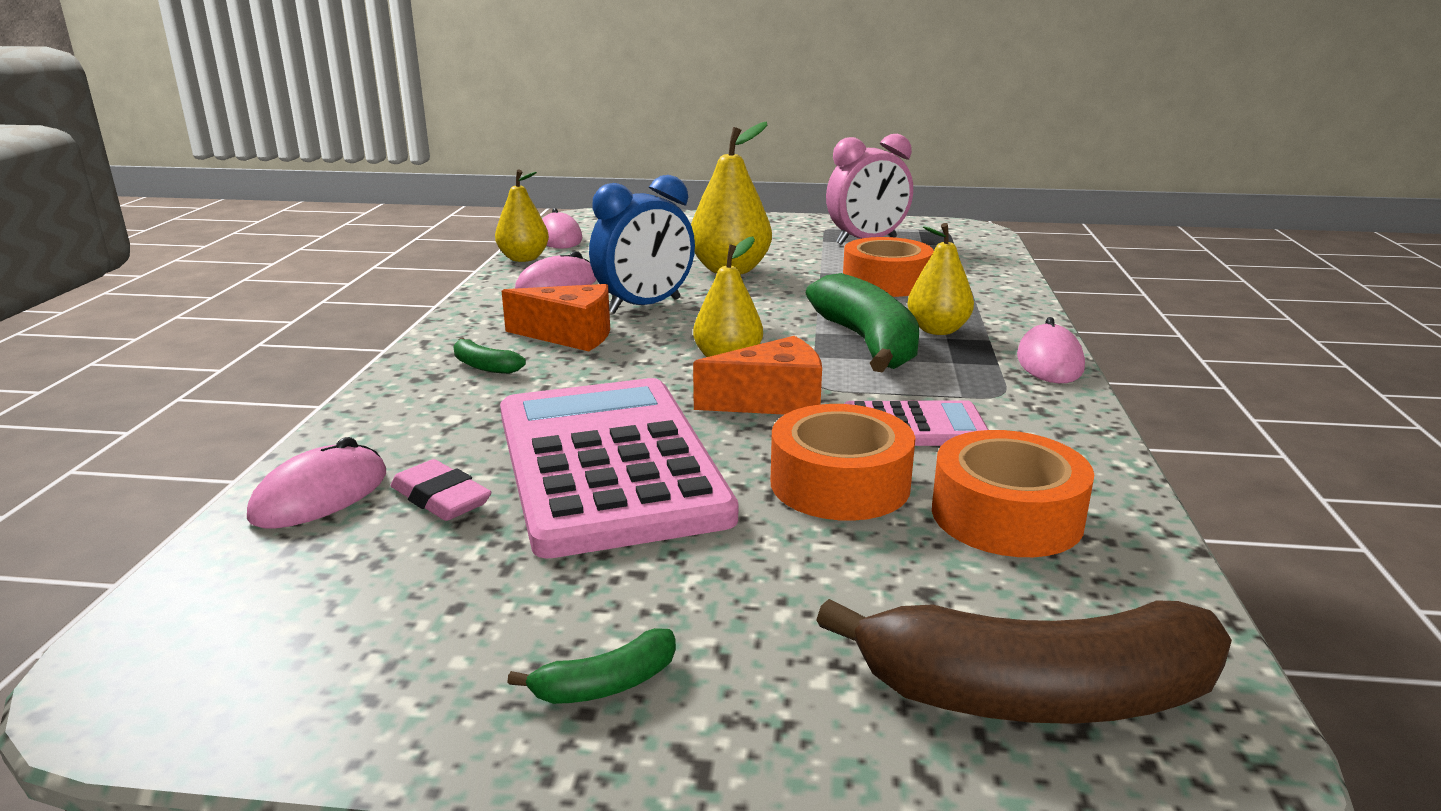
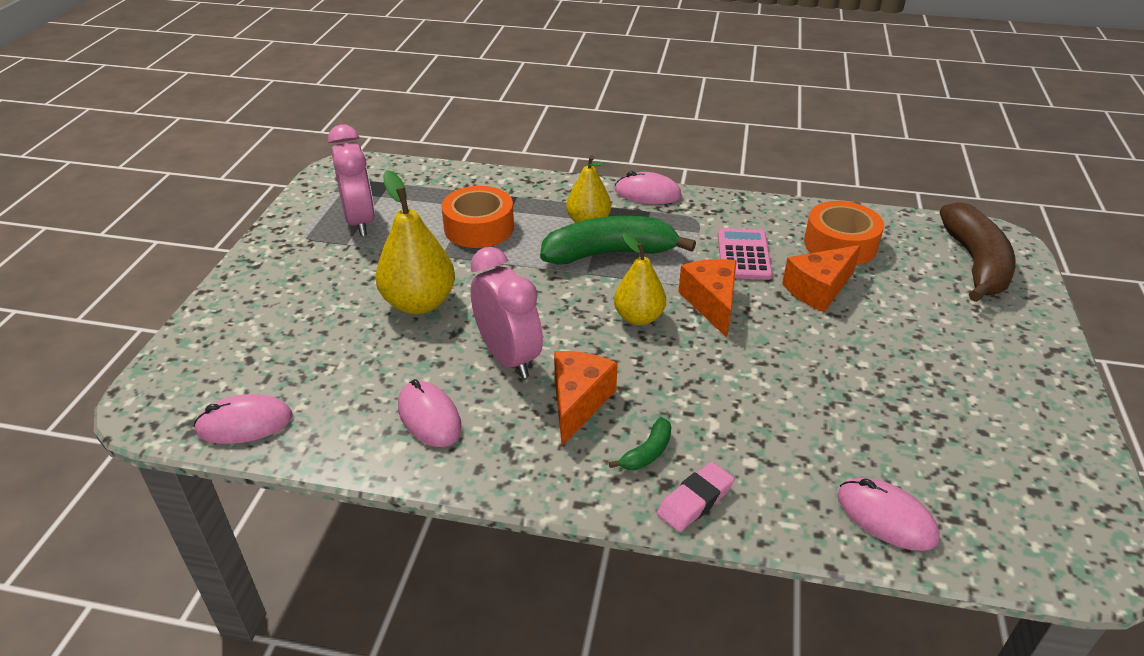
camera: 85 degrees left, 15 degrees up
(441, 499) = (874, 452): pink eraser -> pink eraser (695, 501)
(523, 259) = (320, 450): yellow pear -> none
(606, 684) = (1020, 375): green banana -> none
(608, 464) = (812, 377): pink calculator -> none
(645, 306) = (508, 357): blue clock -> pink clock
(840, 483) = (818, 289): orange tape -> orange cheese

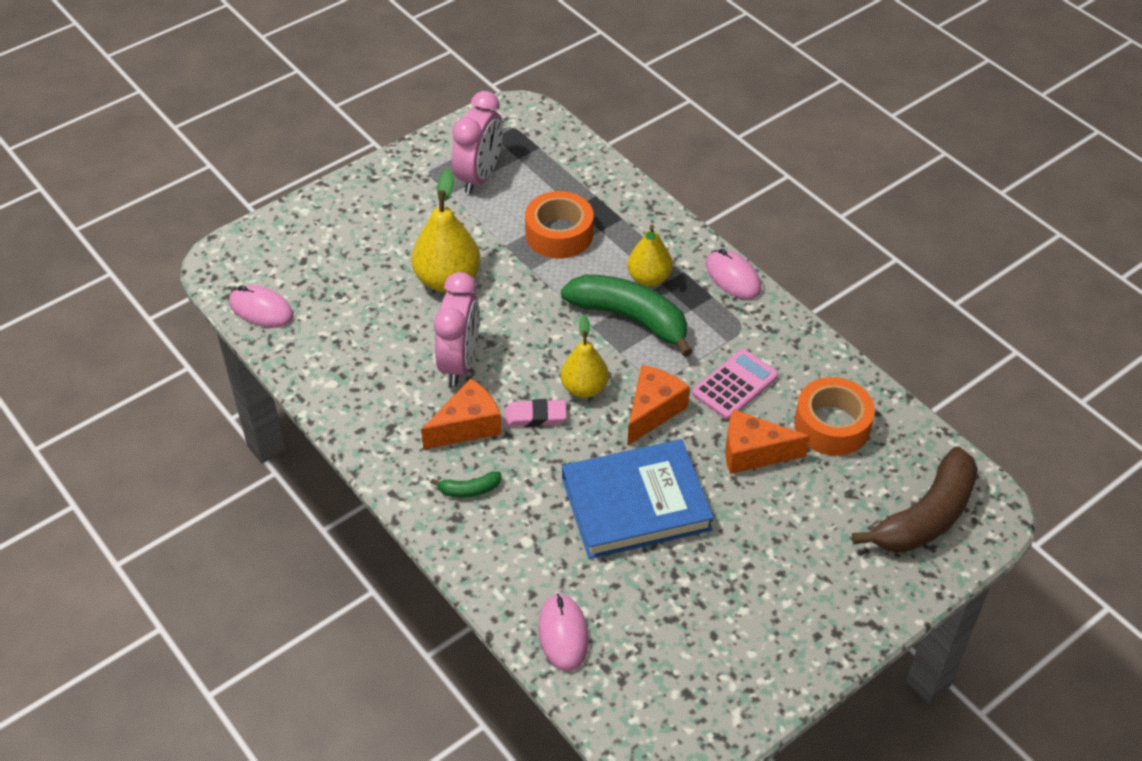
camera: 40 degrees right, 10 degrees up
(429, 417) = (367, 375): pink mouse -> none
(695, 501) = (460, 540): pink eraser -> pink eraser (535, 417)
(792, 375) = (635, 504): none -> blue book

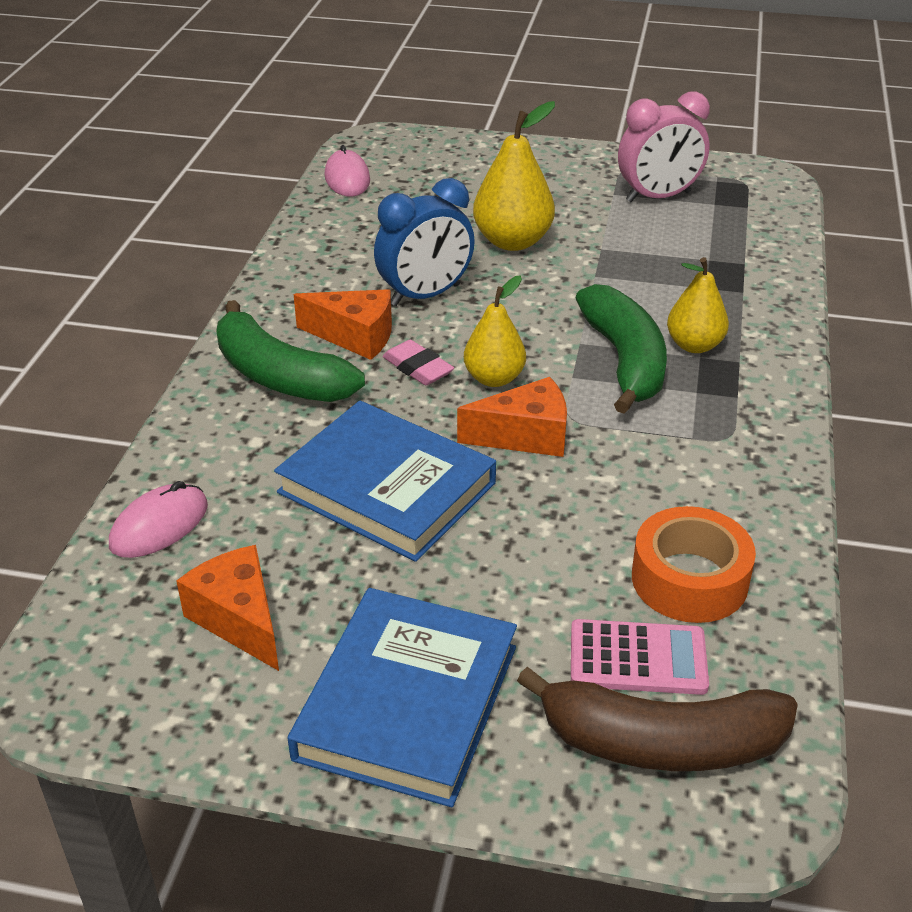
camera: 50 degrees right, 10 degrees down
(460, 362) = (425, 295): pink clock -> blue clock
(469, 490) = (279, 376): green banana -> green banana, size x2.33
(559, 234) = (662, 268): orange tape -> none
(733, 277) = (785, 396): pink mouse -> none
(735, 385) = (641, 474): pink calculator -> pink calculator (638, 658)
(753, 452) = (565, 537): orange cheese -> orange cheese (239, 619)
(813, 600) = (407, 702): none -> blue book

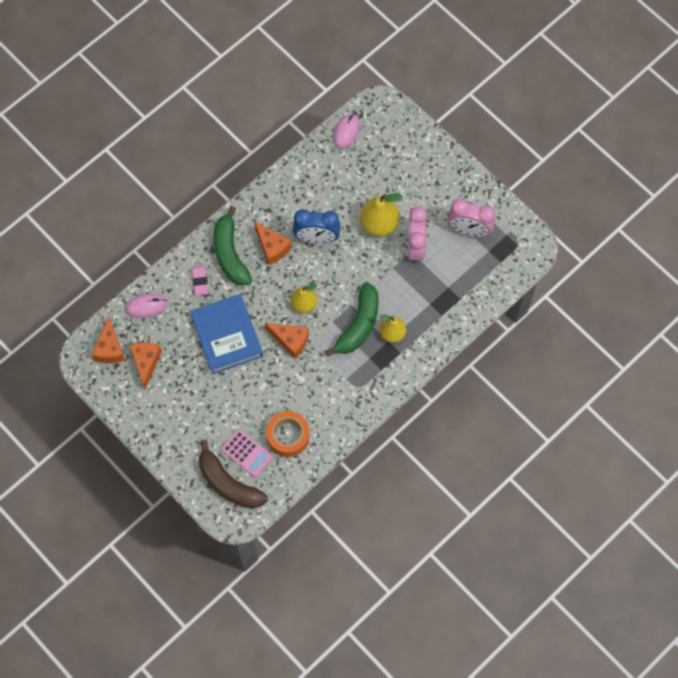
camera: 35 degrees right, 30 degrees up
(123, 638) = (110, 348): none -> orange cheese
(407, 702) = (172, 424): blue book -> none
(418, 368) = (281, 281): pink eraser -> pink eraser (200, 281)
(601, 242) = (415, 247): none -> pink clock

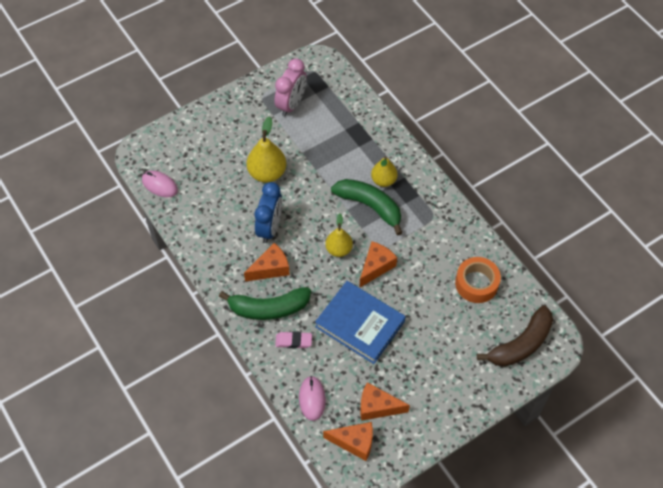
camera: 80 degrees left, 10 degrees down
(227, 335) = (360, 324): blue book -> blue book turned 45 degrees clockwise
(247, 453) = (490, 323): pink calculator -> none
(415, 247) = (298, 148): pink clock -> none

